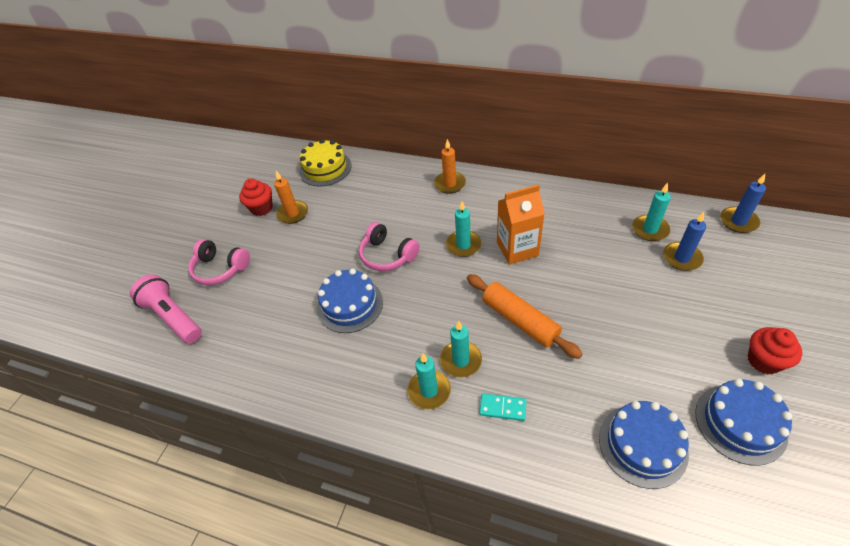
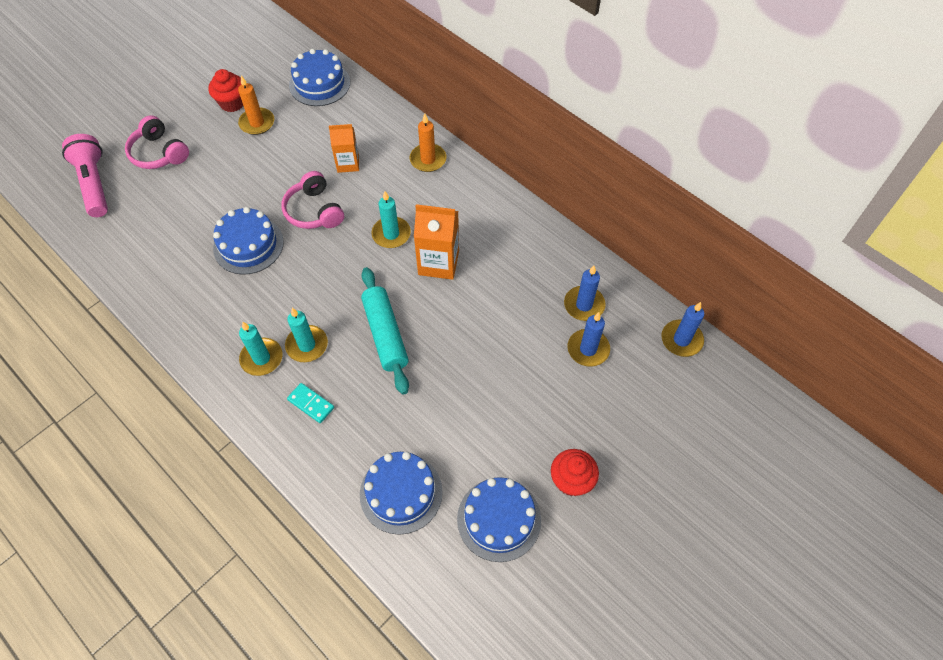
camera: 20 degrees right, 10 degrees up
(325, 168) = (319, 84): yellow cake -> blue cake
(389, 211) = (348, 163): none -> orange carton
(520, 320) = (385, 334): orange rolling pin -> turquoise rolling pin
(650, 229) = (584, 305): turquoise candle -> blue candle

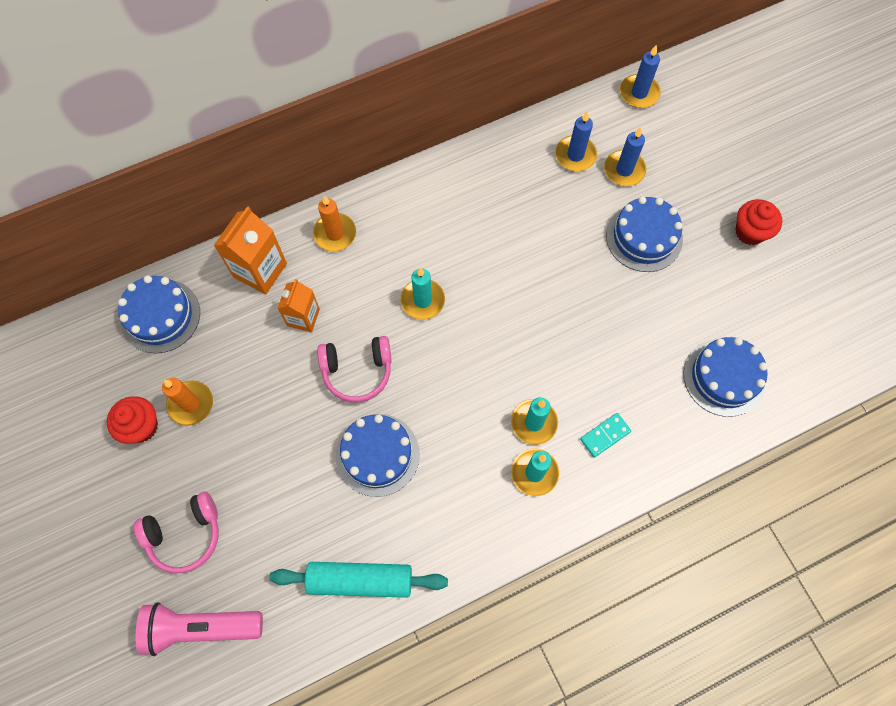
camera: 70 degrees left, 10 degrees up
(385, 334) = (547, 342): turquoise rolling pin -> turquoise rolling pin (360, 580)
(438, 263) = (477, 266): orange carton -> orange carton (260, 270)
(499, 519) = (770, 302): blue cake -> blue cake (644, 237)

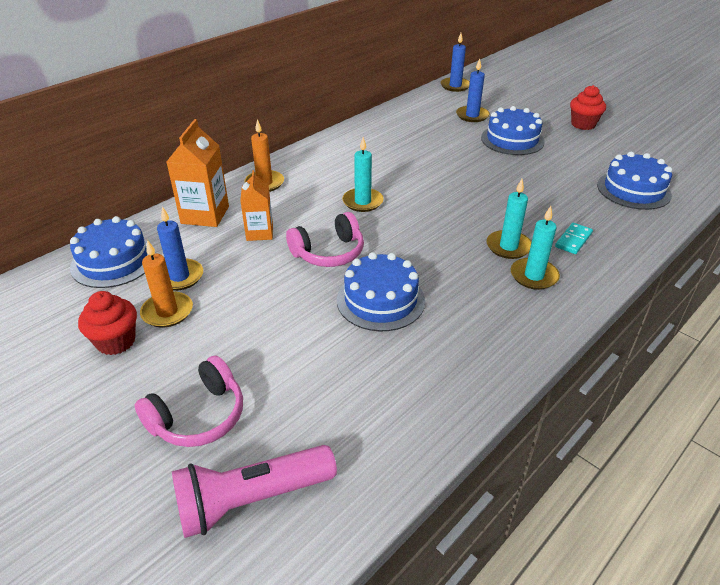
camera: 20 degrees left, 30 degrees down
(360, 580) = (421, 398): turquoise rolling pin -> none
(575, 155) = (432, 116): blue candle -> blue candle (179, 277)

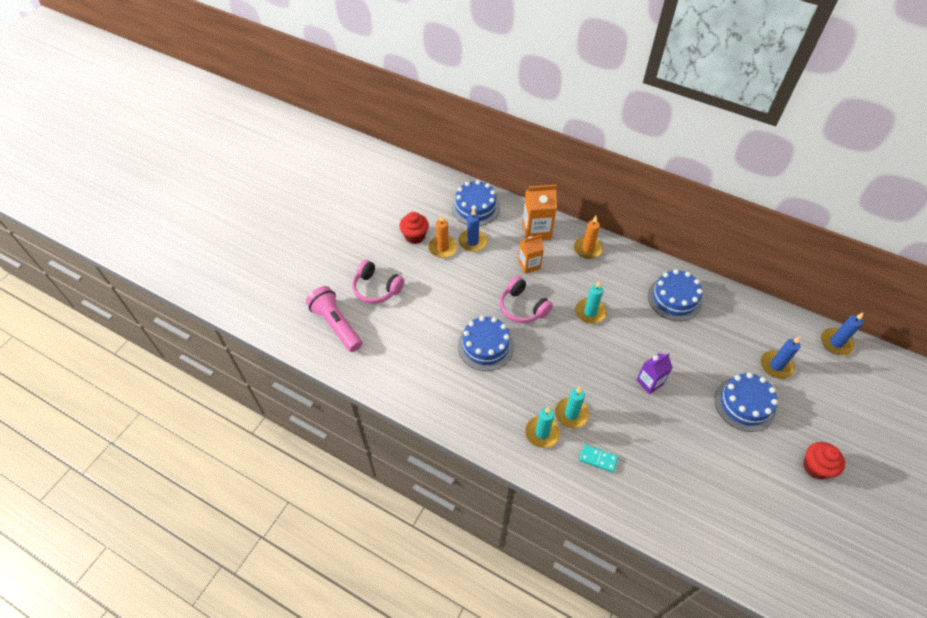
camera: 75 degrees right, 15 degrees up
(475, 184) = (649, 382): none -> purple carton
(633, 190) = (700, 510): blue cake -> blue cake (674, 298)

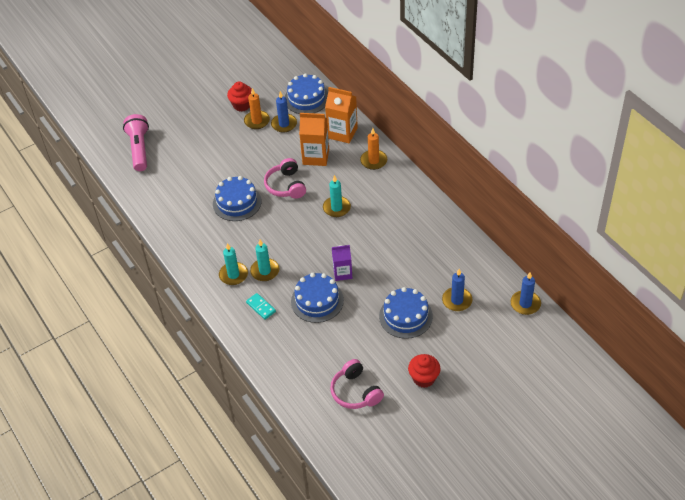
camera: 30 degrees right, 5 degrees down
(376, 288) = (185, 134): pink headphones -> pink headphones (355, 392)
(529, 265) = (316, 157): orange carton -> orange carton, size x1.53
(674, 298) = (415, 222): blue cake -> blue cake (317, 301)

